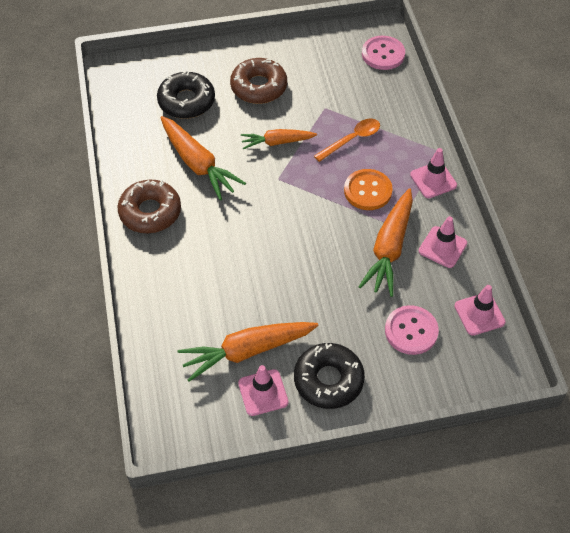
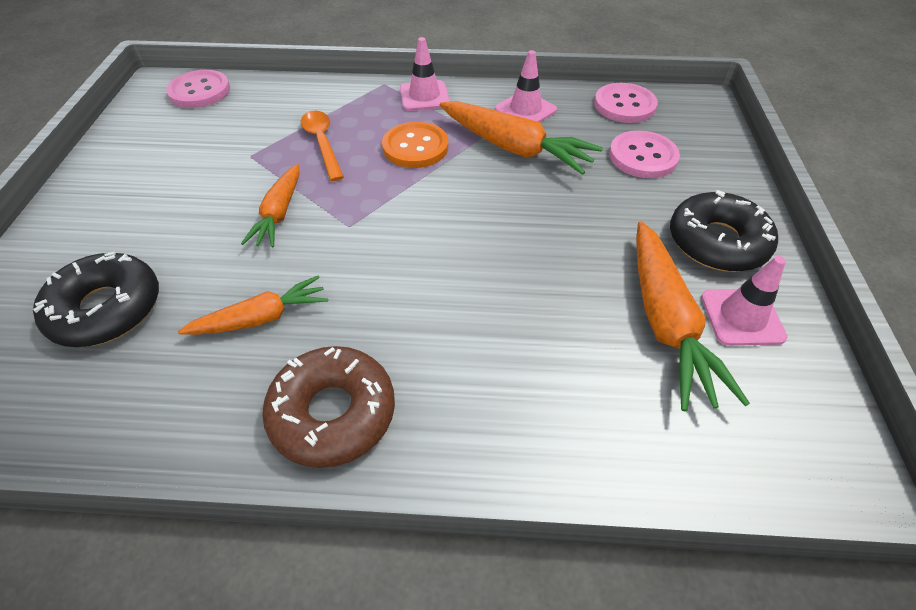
camera: 75 degrees left, 5 degrees down
(198, 164) = (261, 318): orange carrot -> orange carrot, size x0.62
(259, 87) = (154, 212): brown donut -> none
(479, 314) = (624, 105): pink traffic cone -> pink button

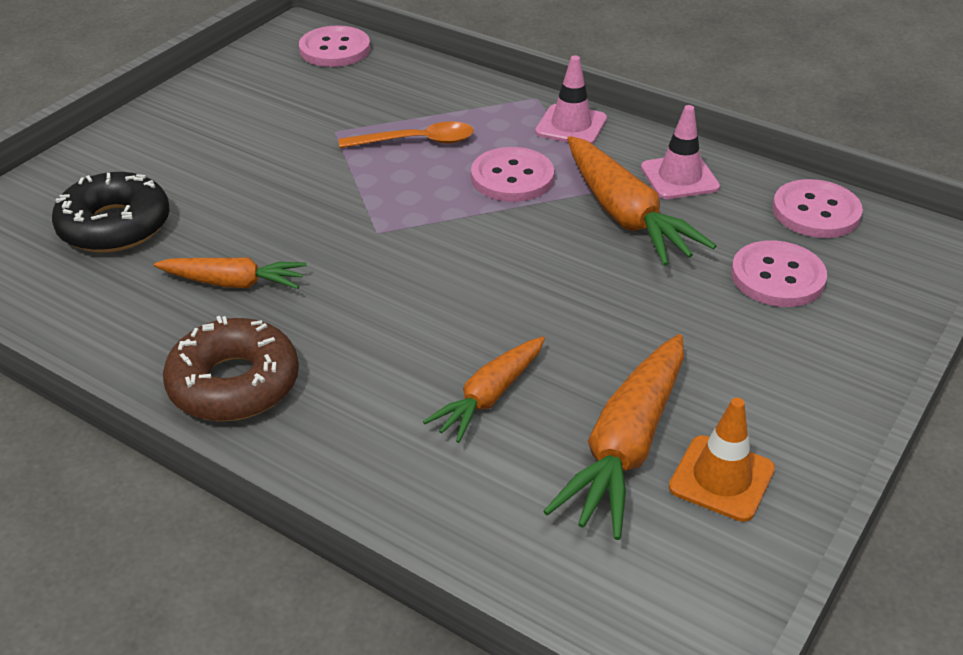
camera: 30 degrees right, 10 degrees down
(279, 213) = (320, 197): orange carrot -> orange carrot (489, 397)
(322, 143) = (416, 142): orange spoon -> orange spoon turned 75 degrees clockwise
(415, 147) = (512, 177): orange button -> pink button
(717, 242) = (774, 398): black donut -> none
(742, 317) = (721, 478): pink traffic cone -> orange traffic cone

